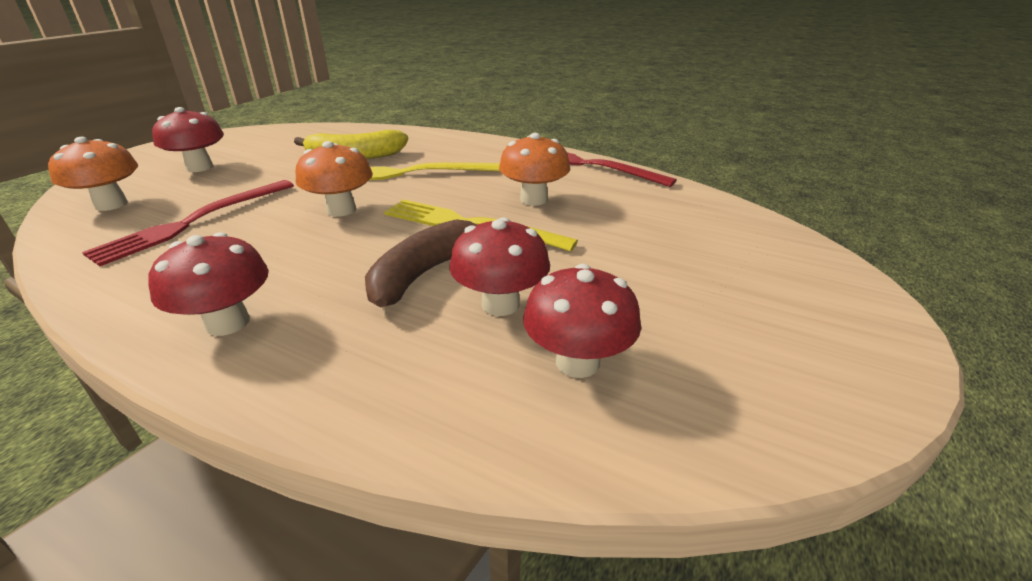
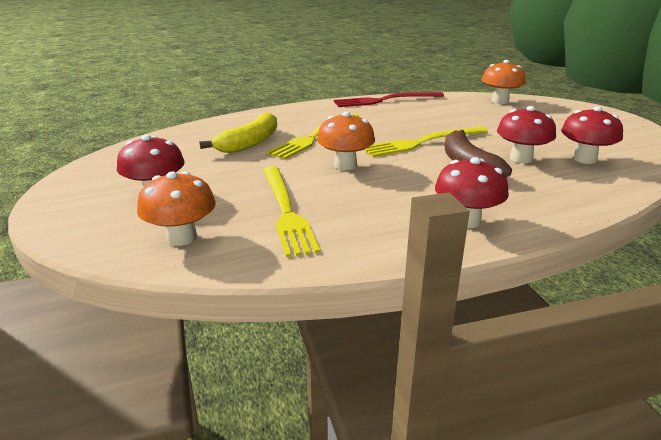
camera: 50 degrees left, 5 degrees down
(194, 222) = (286, 211): red fork -> yellow fork
(533, 199) = (411, 122): orange mushroom -> orange mushroom (500, 101)

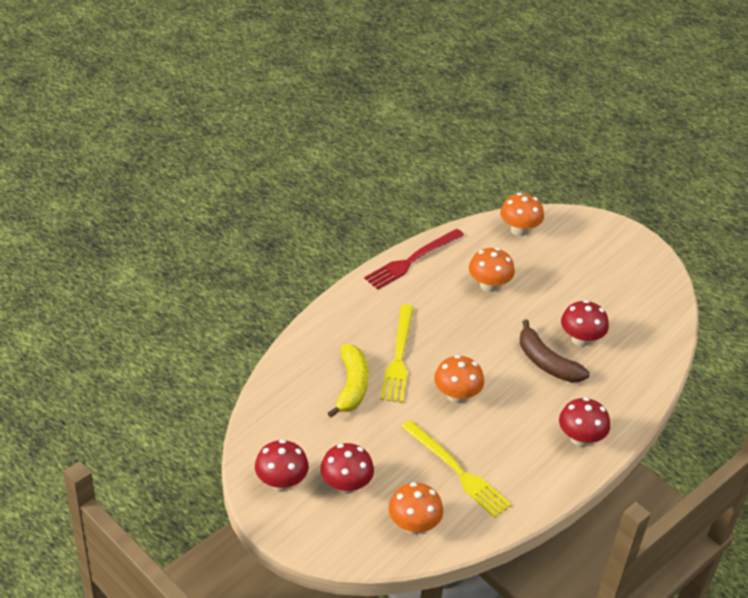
camera: 30 degrees left, 15 degrees up
(423, 142) = (494, 337): yellow fork -> none
(444, 119) = (489, 285): none -> orange mushroom
(584, 159) = (626, 324): red mushroom -> red mushroom (281, 482)

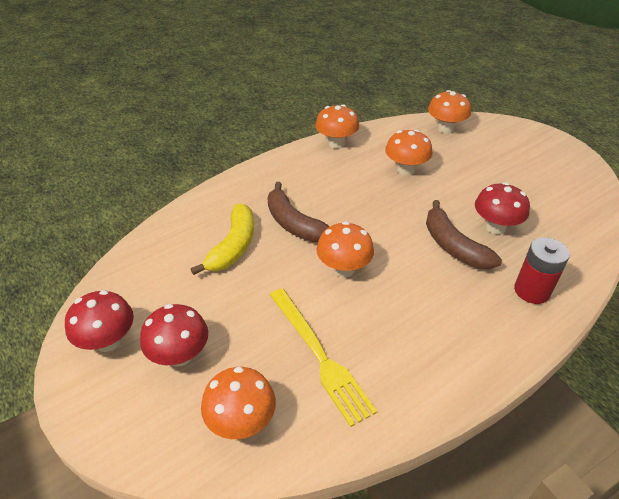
camera: 15 degrees right, 0 degrees up
(399, 357) = (294, 223): yellow fork -> brown banana
(412, 260) = (336, 143): red fork -> orange mushroom
(580, 438) = (481, 335): red mushroom -> none
(616, 396) = (532, 291): none -> red battery

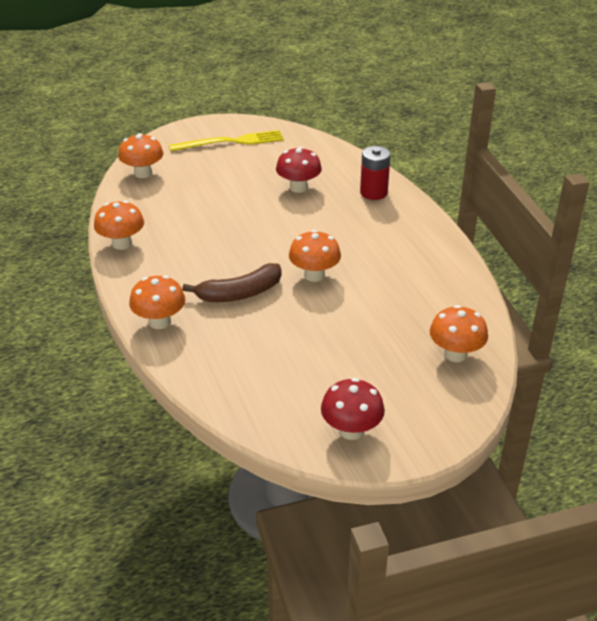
camera: 75 degrees left, 5 degrees down
(180, 355) = (382, 383): red mushroom -> none
(233, 246) = (255, 337): yellow banana -> none
(319, 356) = (404, 305): yellow fork -> yellow fork (231, 142)
(405, 169) = (195, 212): orange mushroom -> orange mushroom (160, 322)
(453, 246) = (311, 213): brown banana -> none

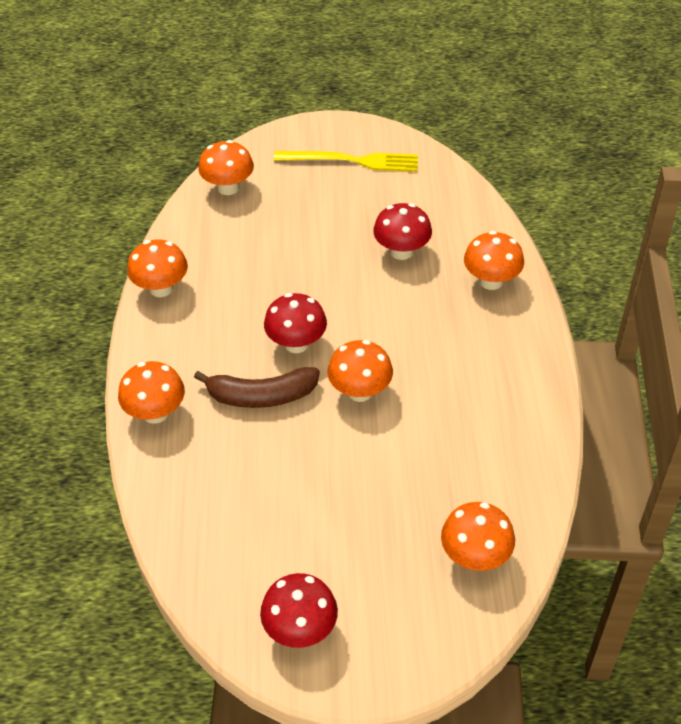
camera: 20 degrees right, 10 degrees up
(249, 256) = (296, 343): none -> red mushroom
(373, 193) = (491, 281): red battery -> orange mushroom

